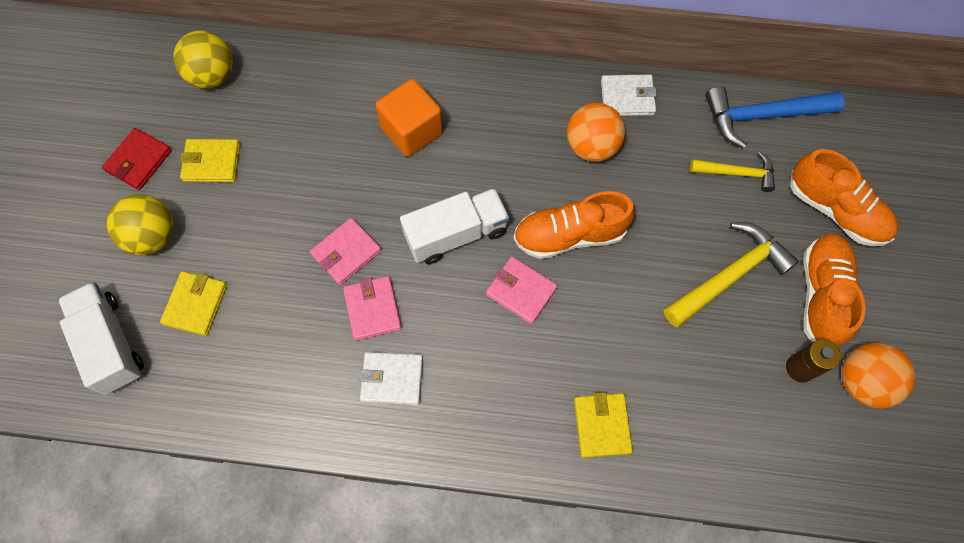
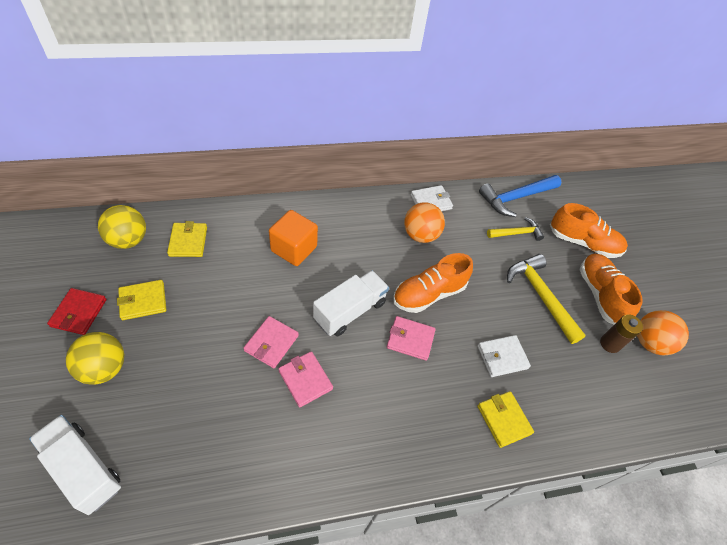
camera: 25 degrees left, 15 degrees down
(196, 304) = (156, 414): yellow wallet -> yellow wallet (188, 241)
(392, 379) = (338, 429): white wallet -> white wallet (502, 357)
(729, 275) = (540, 296): yellow hammer -> yellow hammer turned 60 degrees counterclockwise

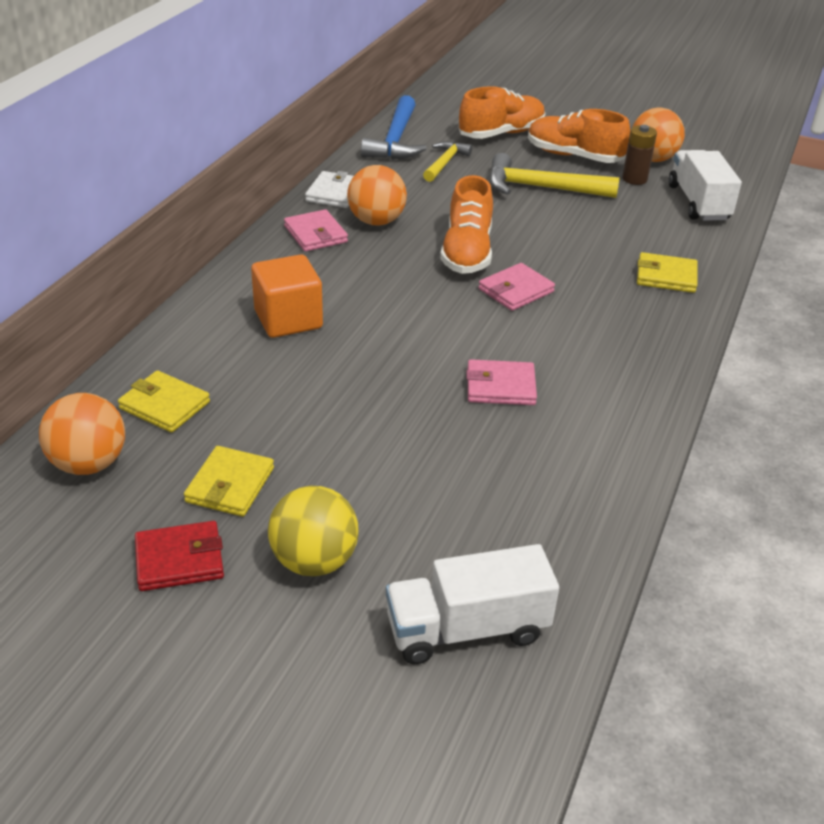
camera: 50 degrees left, 15 degrees down
(79, 313) = (179, 560): red wallet -> red wallet turned 60 degrees counterclockwise
(128, 240) = (89, 464): yellow ball -> orange ball
(271, 343) = (421, 393): pink wallet -> pink wallet (315, 234)
(350, 311) = (434, 315): white truck -> white truck (698, 203)
(502, 357) = (593, 244): white wallet -> none

